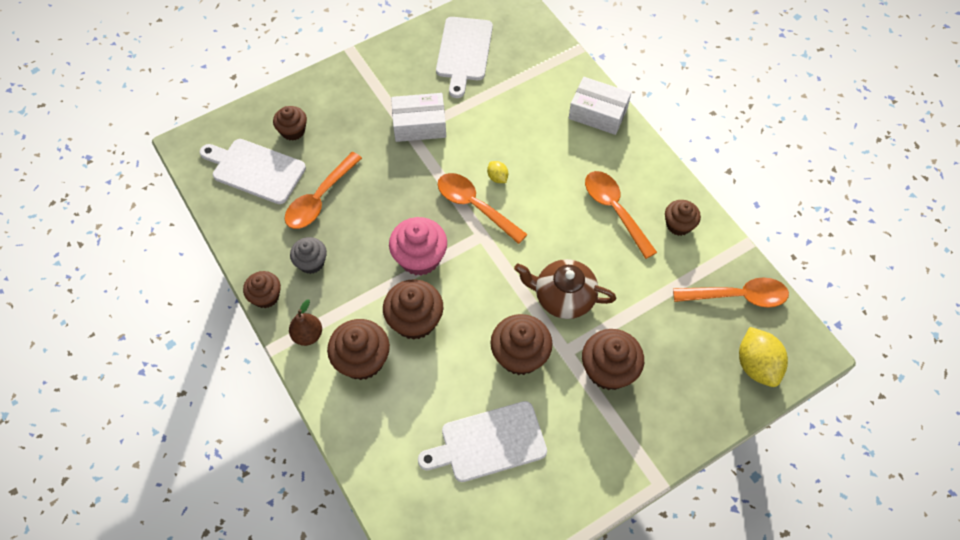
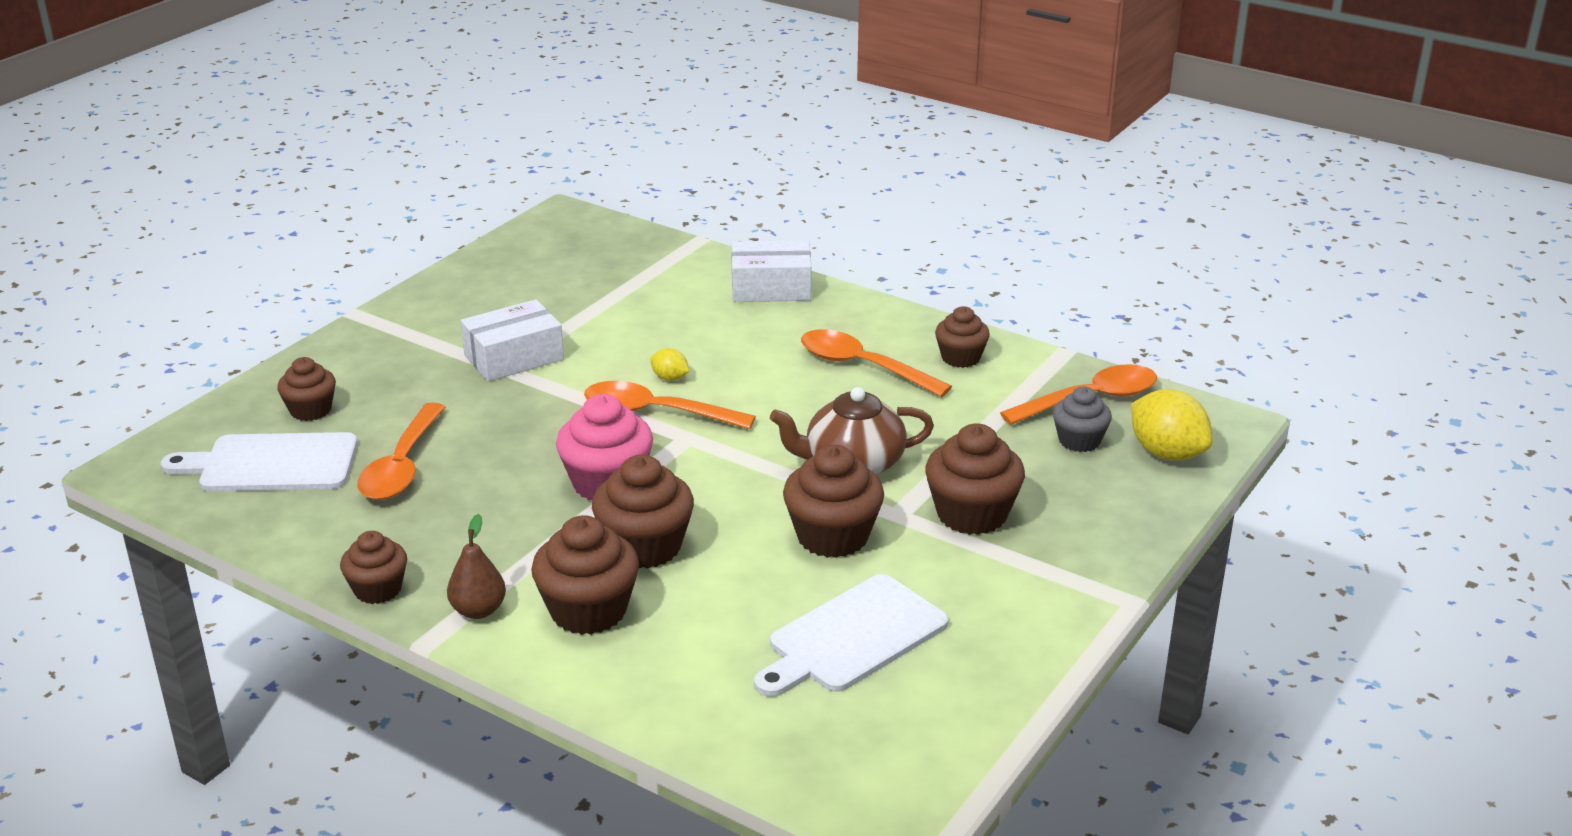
camera: 25 degrees left, 30 degrees down
(311, 262) = (432, 533): grey cupcake -> grey cupcake (1079, 440)
(464, 52) = (534, 277): white cutting board -> none

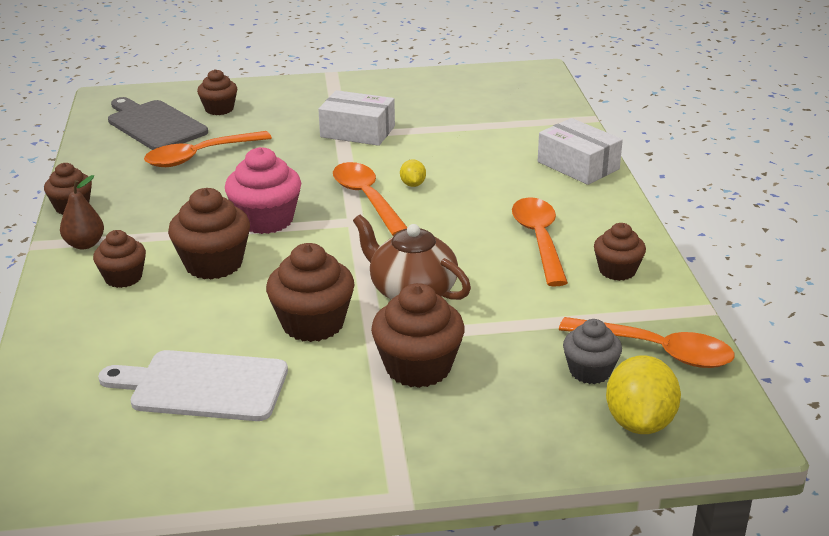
camera: 50 degrees right, 0 degrees up
(272, 464) = (154, 125): white cutting board -> grey cutting board
(588, 611) = (123, 278): brown cupcake -> brown cupcake, size x0.63

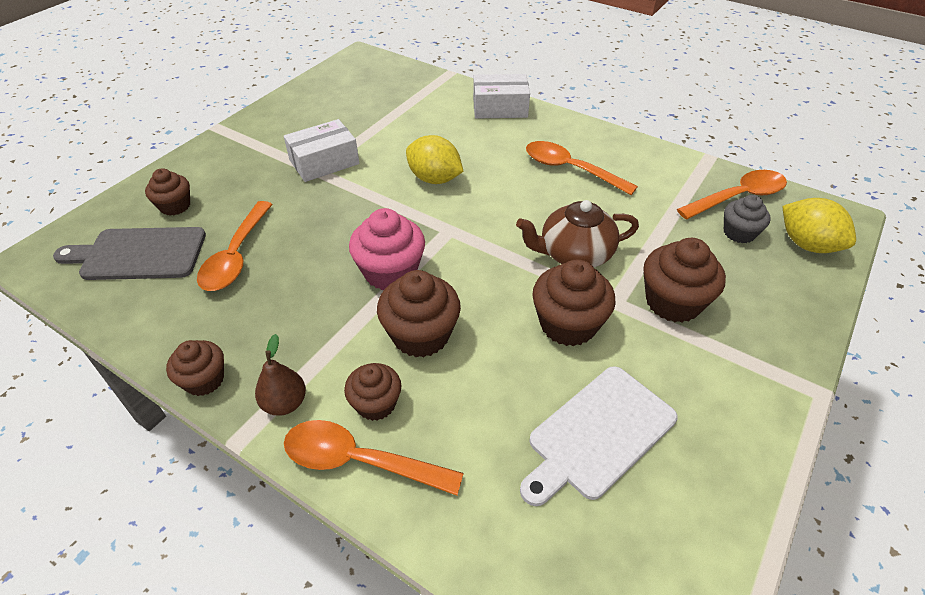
camera: 50 degrees left, 15 degrees up
(366, 198) = (425, 208): orange spoon -> orange spoon (360, 461)
(413, 184) = (434, 179): yellow lemon -> yellow lemon, size x2.00
(617, 270) = (638, 162): brown cupcake -> none

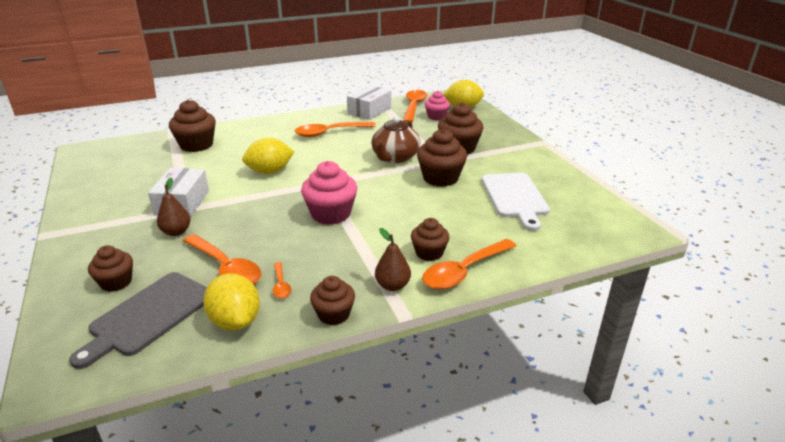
camera: 55 degrees left, 15 degrees down
(157, 313) = (235, 321): none -> yellow lemon
(231, 310) = (281, 285): none -> orange spoon
(273, 190) = (176, 232): none -> brown pear
(421, 335) = (395, 221): brown cupcake -> brown cupcake (196, 145)
(500, 108) = (240, 129): white box -> white box (369, 111)
(739, 233) = (436, 117): grey cupcake -> pink cupcake

